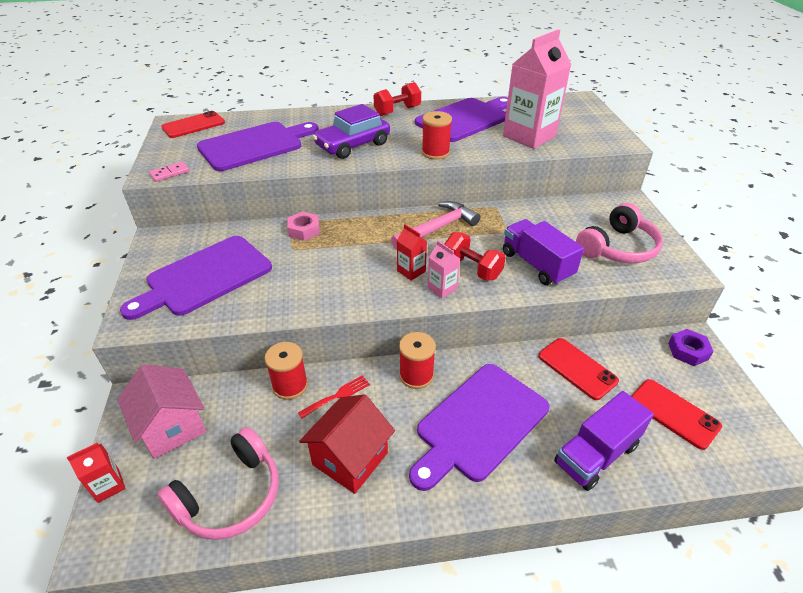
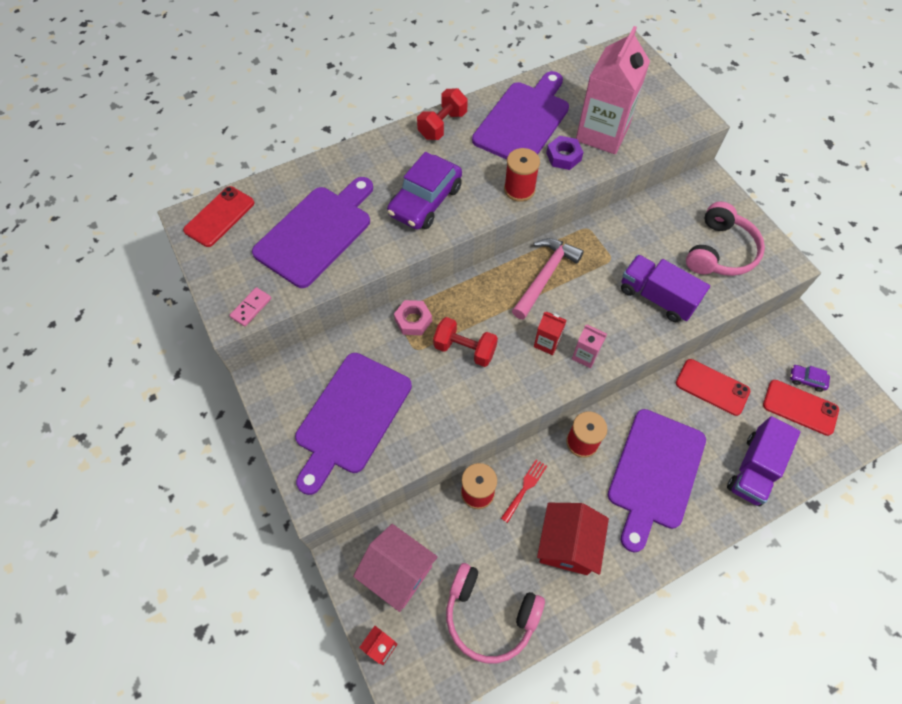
camera: 20 degrees left, 20 degrees up
(231, 496) = (489, 615): pink headphones -> pink headphones turned 90 degrees clockwise
(472, 268) = (601, 321): red dumbbell -> red dumbbell (465, 349)
(688, 351) = (794, 337): purple nut -> purple nut (563, 156)
(690, 391) = (806, 380): none -> purple car

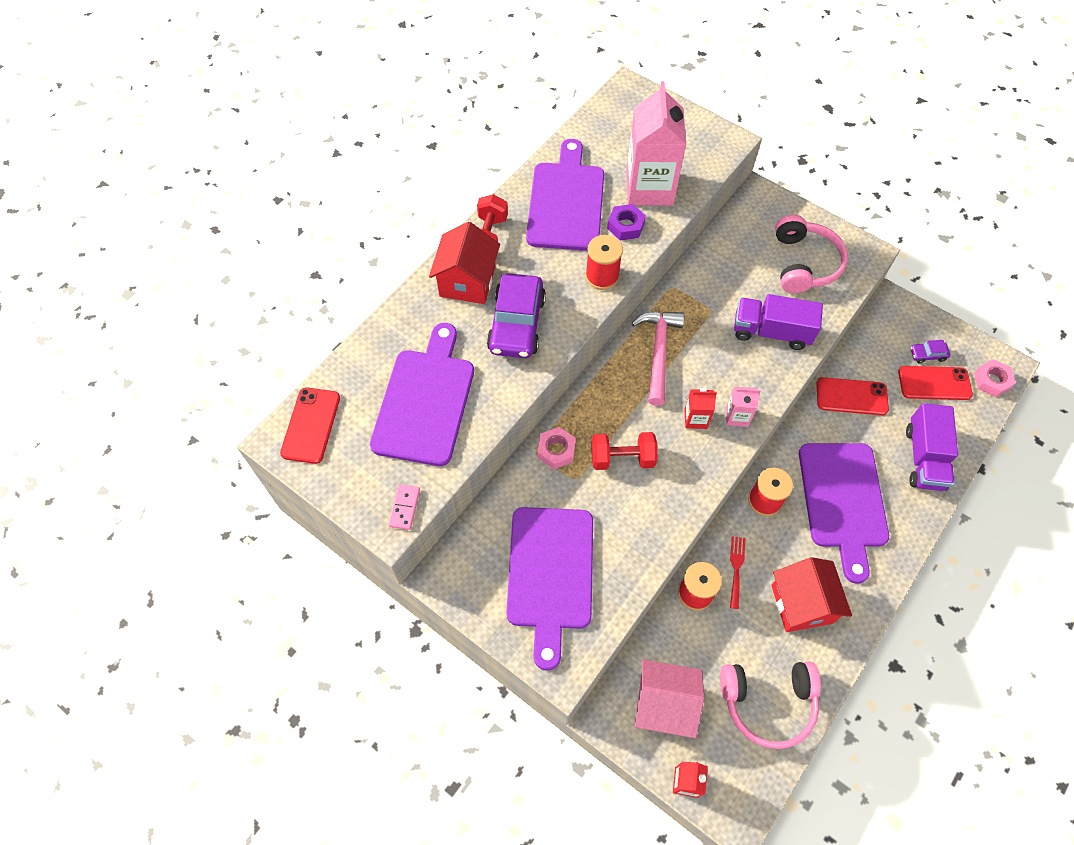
camera: 25 degrees left, 0 degrees up
(405, 154) = (467, 282): none -> red house
(860, 428) = (991, 381): none -> pink nut

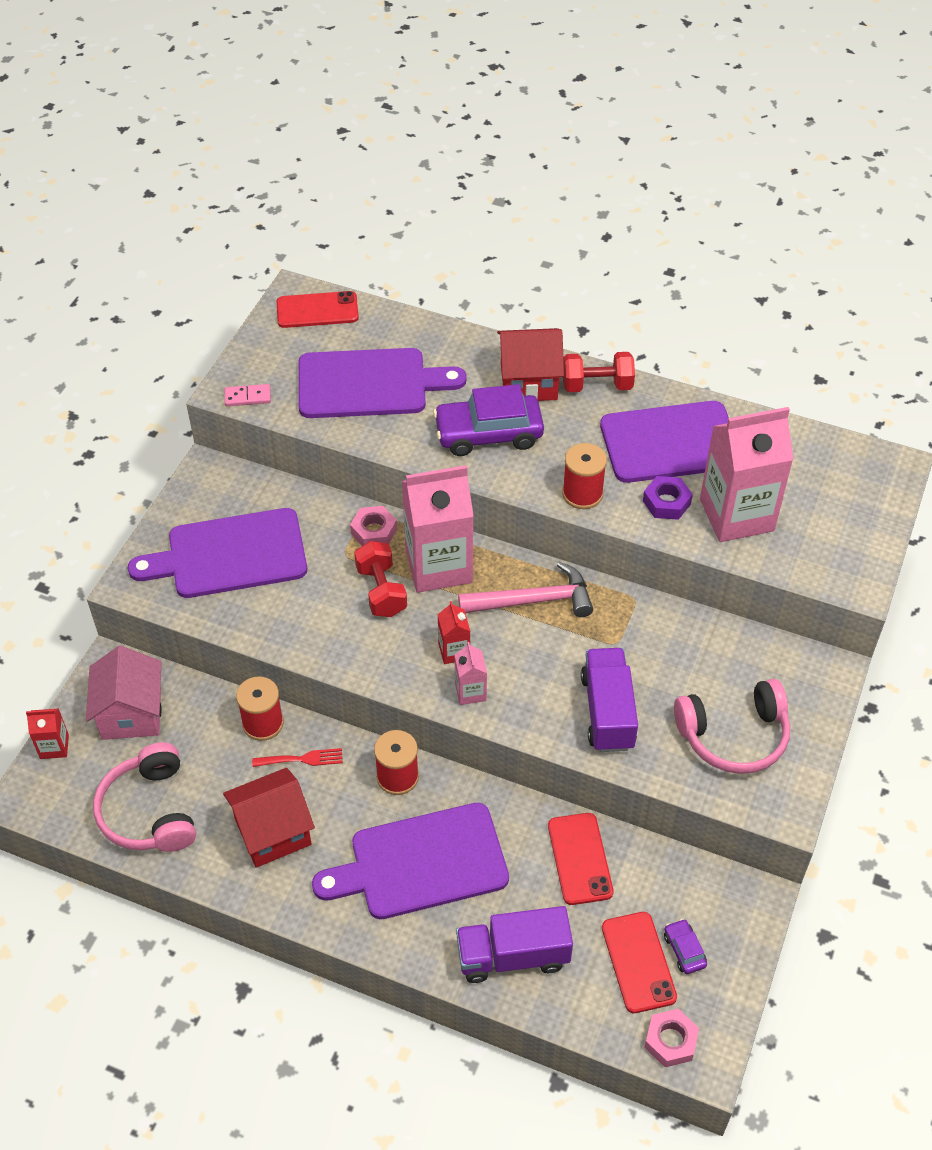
camera: 75 degrees right, 10 degrees down
(606, 410) = (438, 566): none -> pink carton

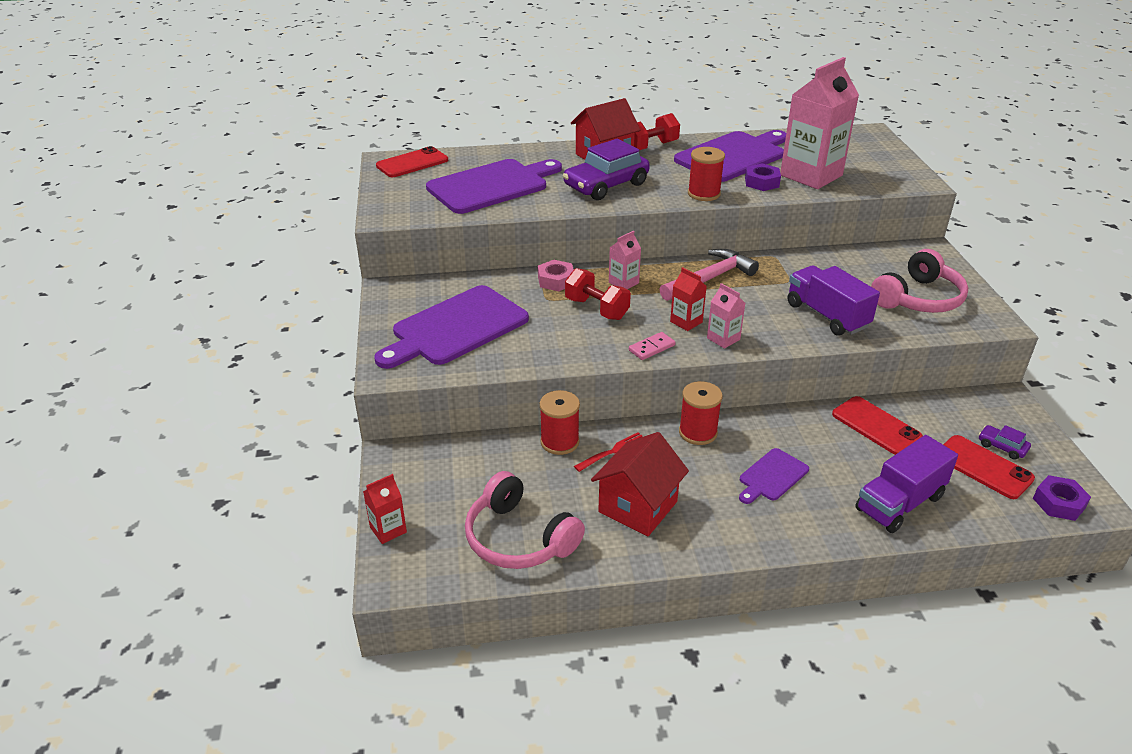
camera: 30 degrees left, 15 degrees down
(131, 714) = (440, 479): pink house -> none
(248, 397) = (403, 216): pink domino -> pink domino (651, 348)
(421, 863) = (771, 476): purple cutting board -> purple cutting board, size x0.49
(438, 566) = (623, 283): pink carton -> pink carton, size x0.45
(670, 1041) = (1059, 503): pink nut -> purple nut

